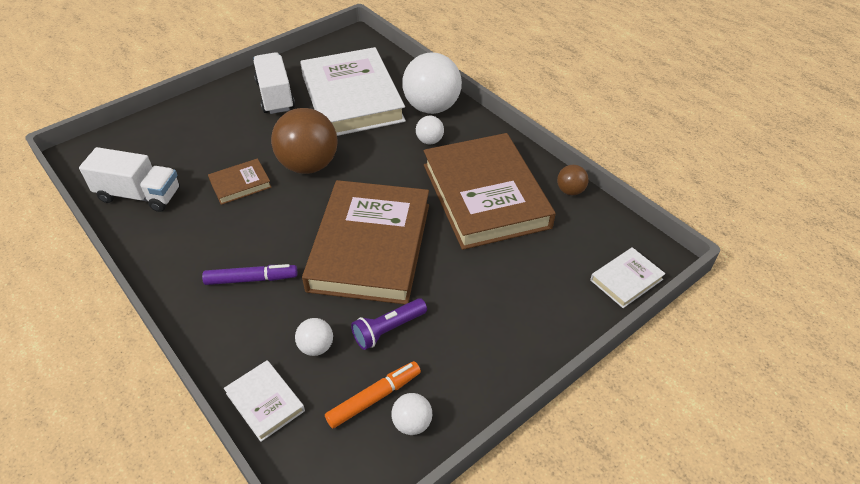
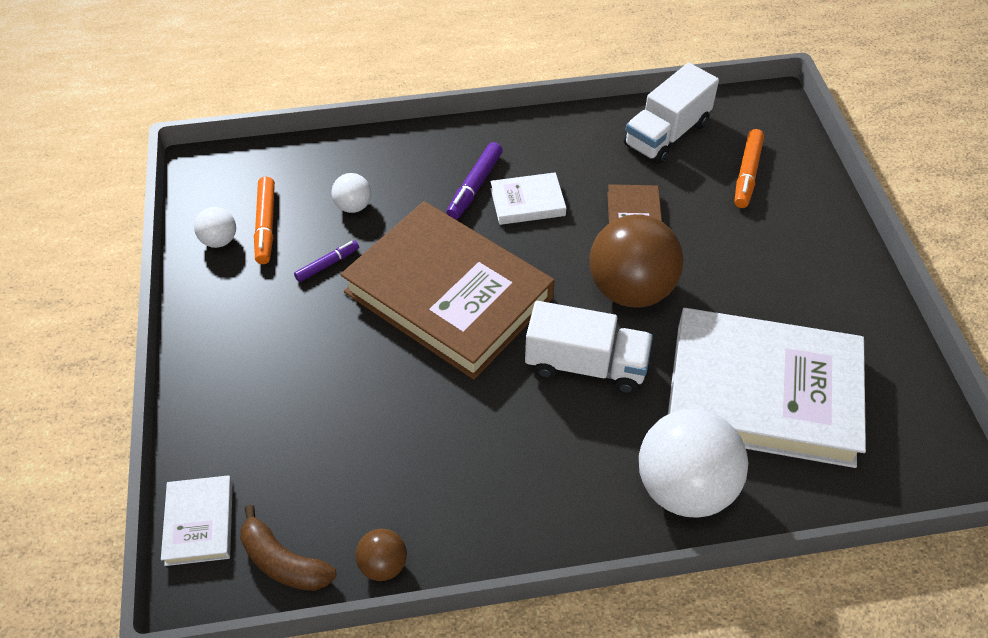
camera: 120 degrees right, 5 degrees up
(168, 146) = (747, 174): none -> orange marker
(265, 402) = (326, 157): white book -> white book (527, 202)
(275, 96) = (813, 305): white truck -> white truck (586, 365)
(388, 329) = (327, 264): purple flashlight -> purple marker
(429, 141) = (602, 444): white ball -> none
(485, 195) = (448, 452): brown book -> none
(608, 229) = (284, 562): none -> brown banana

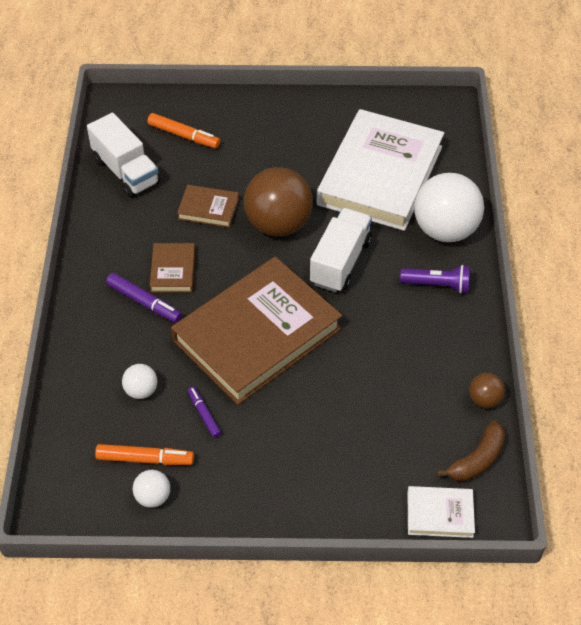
camera: 80 degrees left, 0 degrees up
(527, 202) = (173, 270): white book -> brown book
(575, 486) = (437, 285): none -> purple flashlight

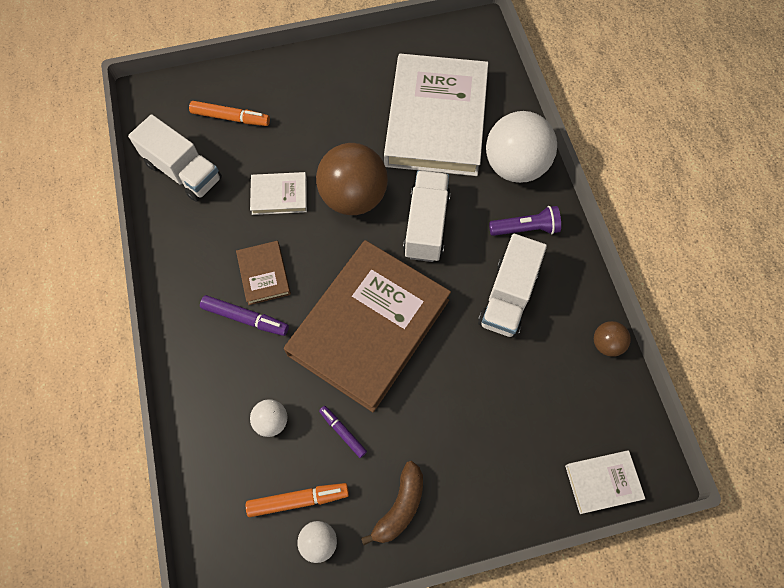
camera: 15 degrees left, 15 degrees up
(208, 208) = (279, 195): brown book -> white book
(400, 338) = (508, 296): none -> white truck
(477, 459) = (619, 412): brown banana -> brown banana (400, 506)

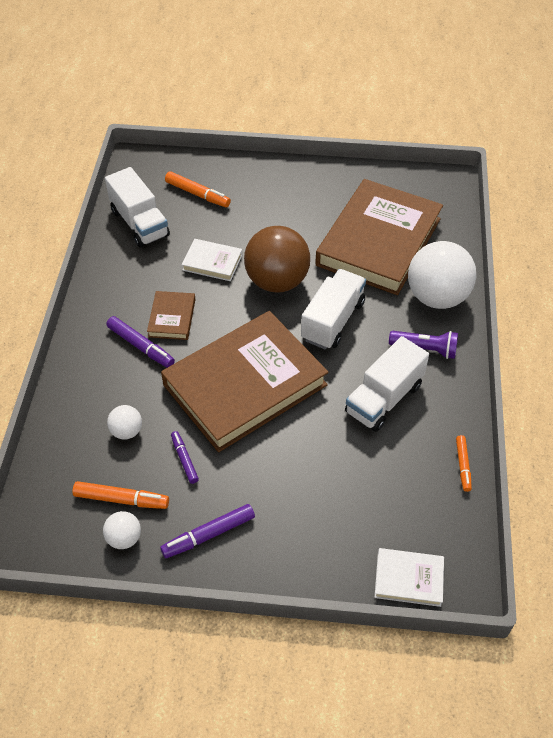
camera: 20 degrees right, 15 degrees down
(400, 506) = (208, 534): brown banana -> purple marker
(436, 120) = (378, 242): white book -> brown book
(606, 344) = (463, 465): brown ball -> orange marker

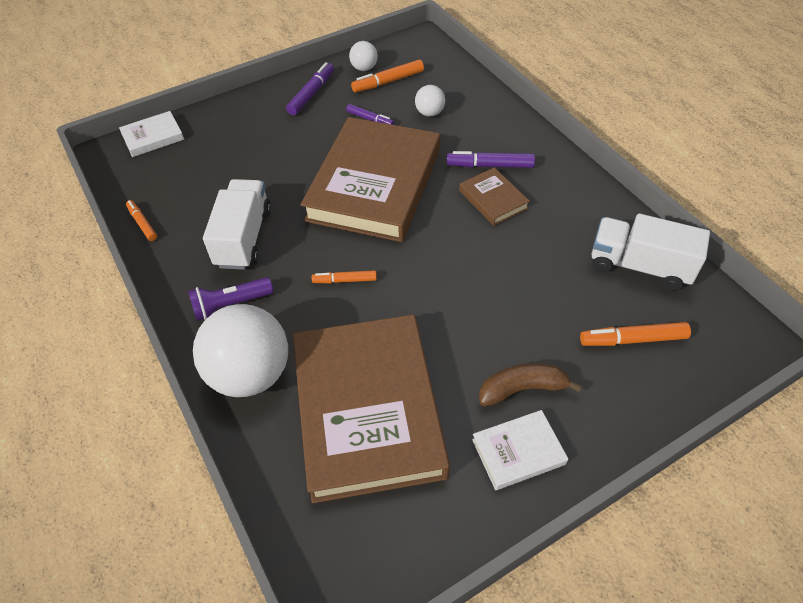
camera: 145 degrees right, 0 degrees up
(212, 262) = (519, 269): white book -> white book (518, 452)
(277, 281) = (436, 288): brown ball -> none
(284, 206) = (522, 389): none -> brown banana
(333, 321) = (345, 280): white truck -> orange marker

